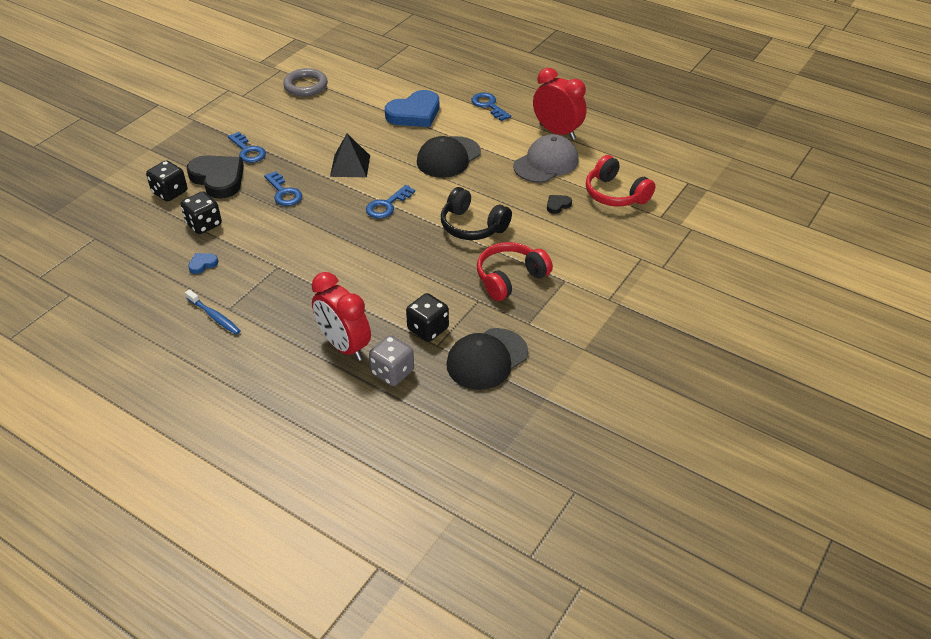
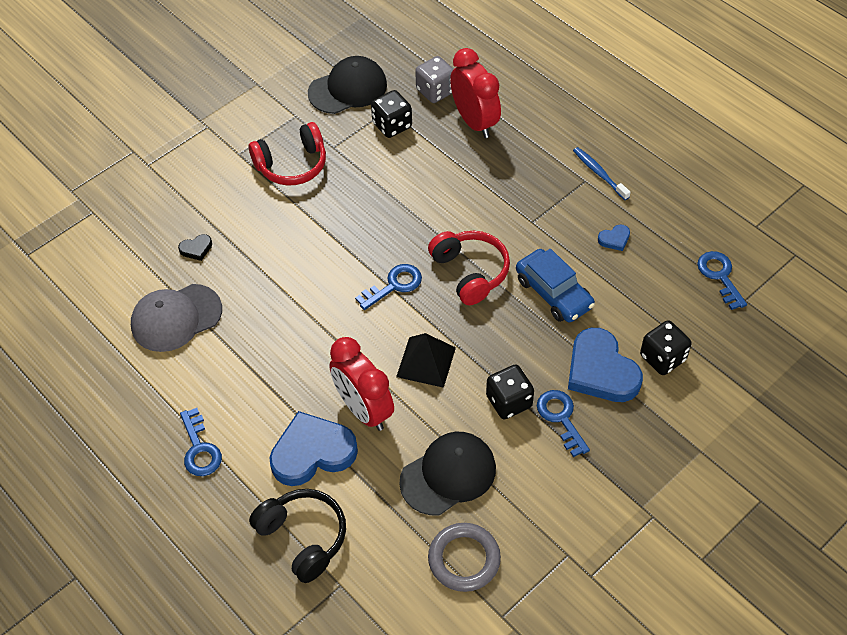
camera: 165 degrees left, 10 degrees up
(204, 224) = (616, 296): black dice -> black dice (509, 401)
(218, 179) = (601, 370): black heart -> blue heart
(256, 219) = (554, 293): none -> blue car
(284, 193) = (517, 329): blue key -> blue key (720, 276)
(448, 157) = (295, 352): black cap -> black cap (448, 474)
(472, 226) = (305, 237): black headphones -> black headphones (303, 537)
(557, 132) = (132, 372): red clock -> red clock (364, 409)
(615, 194) = (122, 253): red headphones -> red headphones (470, 272)

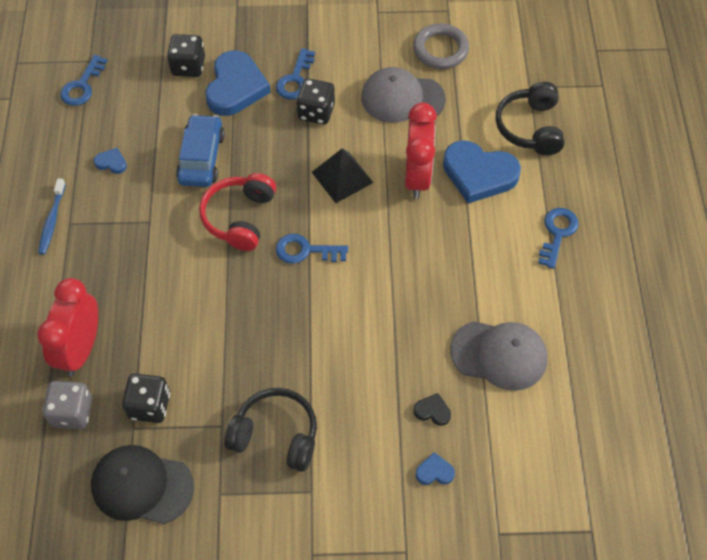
camera: 140 degrees left, 5 degrees up
(164, 216) = (434, 472): none -> blue heart
(292, 165) = (276, 435): red headphones -> black headphones
(448, 474) = (402, 98): black cap -> grey cap

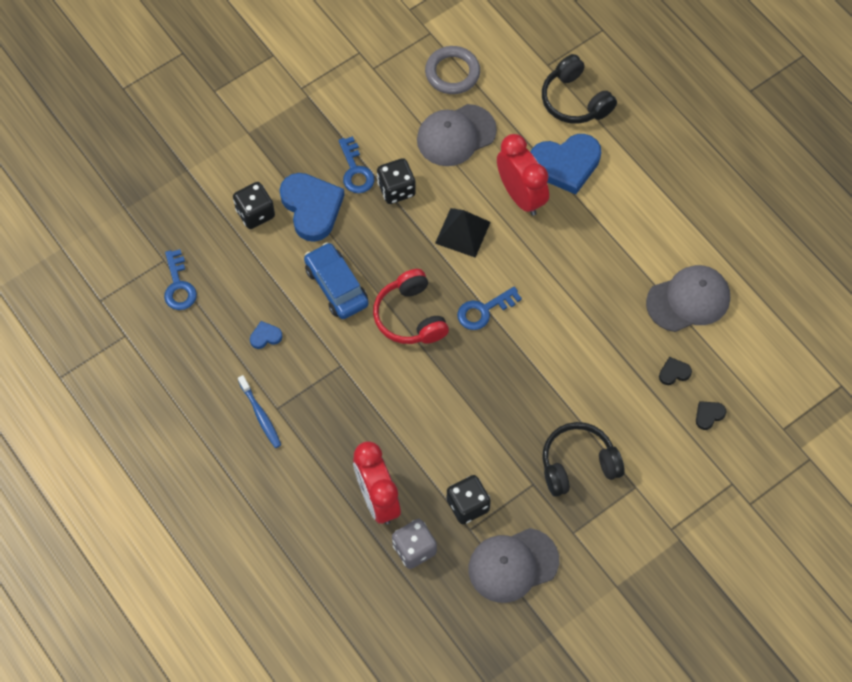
camera: 35 degrees left, 5 degrees up
(142, 486) = (513, 565): black cap -> grey cap
(434, 472) = (708, 415): blue heart -> black heart
(557, 233) = (659, 177): blue key -> none

